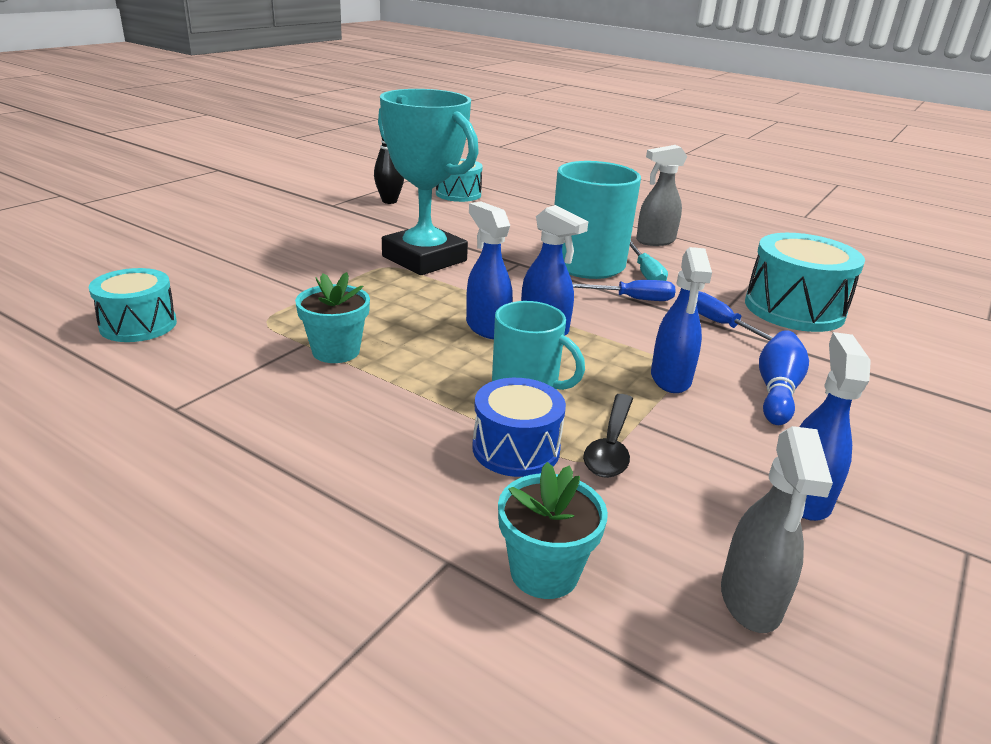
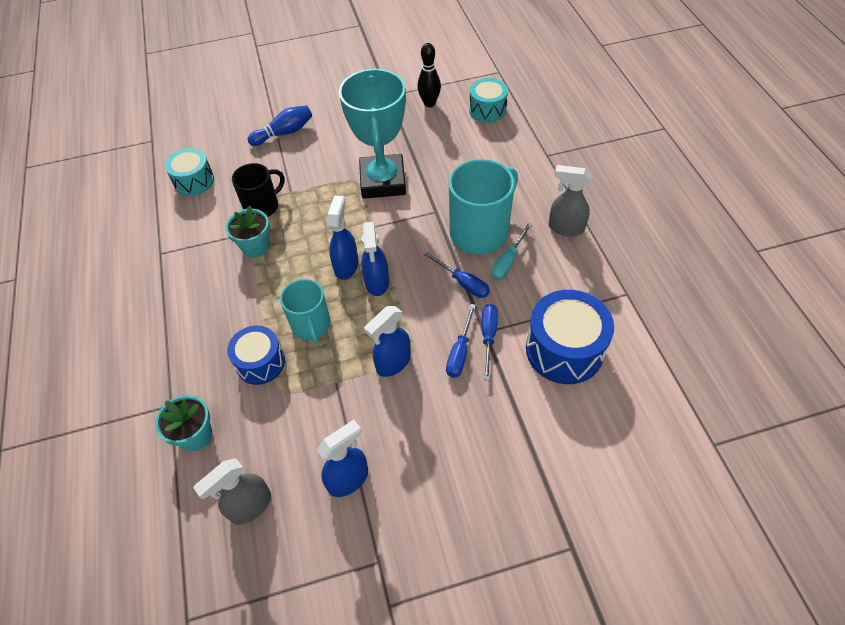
camera: 45 degrees right, 25 degrees up
(291, 316) = (262, 206): none -> black mug
(611, 446) = (303, 388): black spoon -> none
(717, 345) = (460, 352): none -> blue screwdriver
(777, 391) = (441, 408): blue bowling pin -> blue bowling pin (284, 133)
(794, 309) = (564, 350): turquoise drum -> blue drum

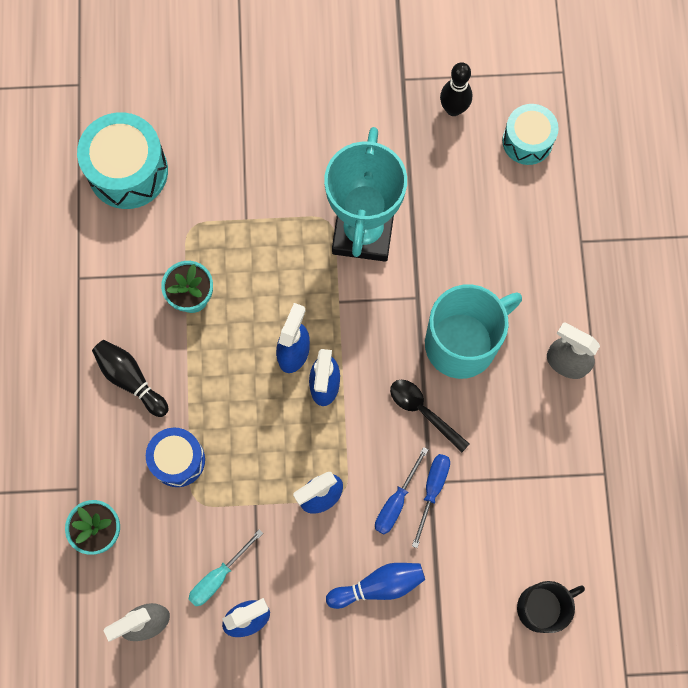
camera: 10 degrees right, 20 degrees up
(194, 181) = (128, 171): turquoise drum -> turquoise drum, size x1.57
(211, 312) = (130, 379): none -> black bowling pin
(262, 206) = (208, 235): black mug -> black mug (542, 607)
(284, 133) = (252, 115): blue bowling pin -> blue bowling pin (379, 586)
(311, 325) = (240, 425): turquoise mug -> none
(463, 283) = (423, 411): blue screwdriver -> black spoon
(507, 262) = (482, 394): turquoise screwdriver -> turquoise screwdriver (218, 576)
(564, 350) = (510, 527): blue drum -> none

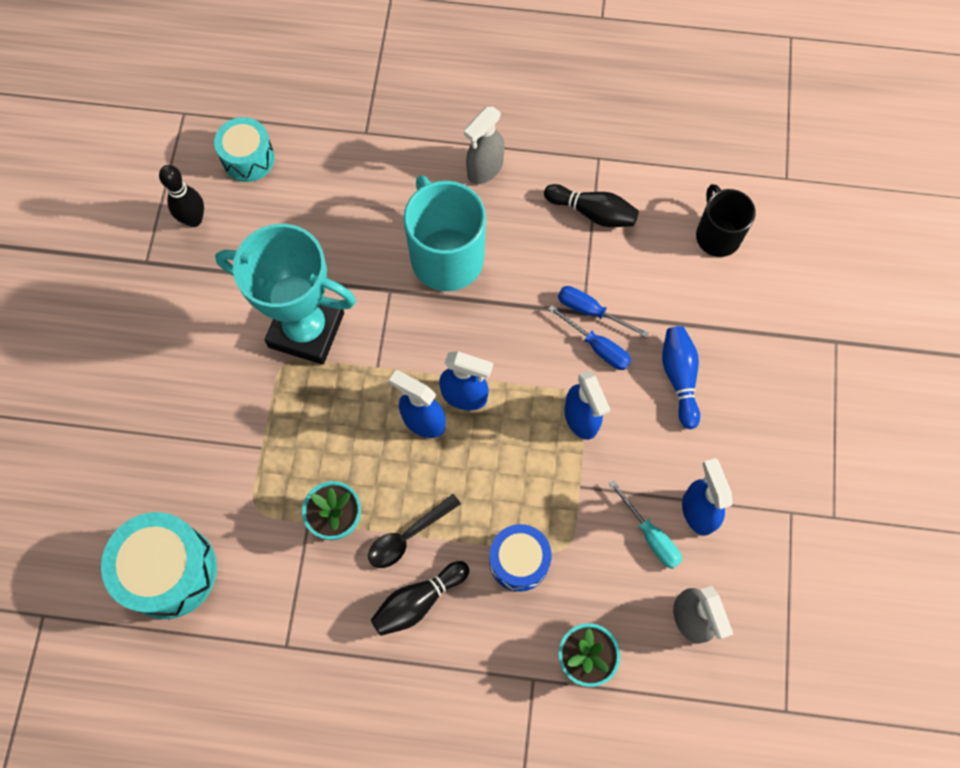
camera: 80 degrees left, 5 degrees down
(423, 411) = (510, 305): black spoon -> black spoon (408, 536)
(540, 477) = (592, 213): none -> black bowling pin

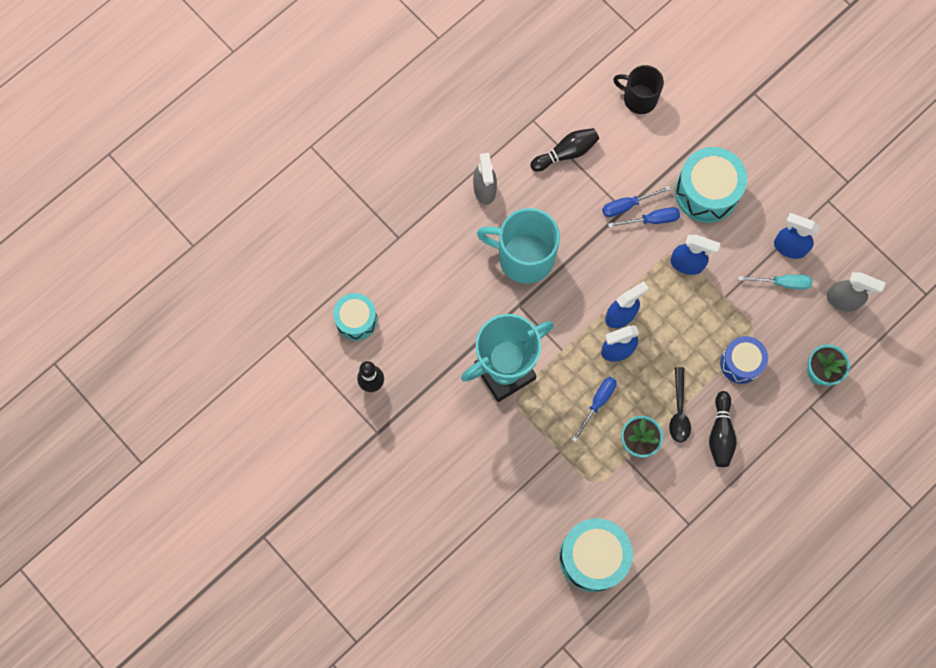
camera: 50 degrees left, 5 degrees up
(347, 445) = (597, 403): none -> blue screwdriver
(679, 378) = (706, 192): blue bowling pin -> turquoise drum

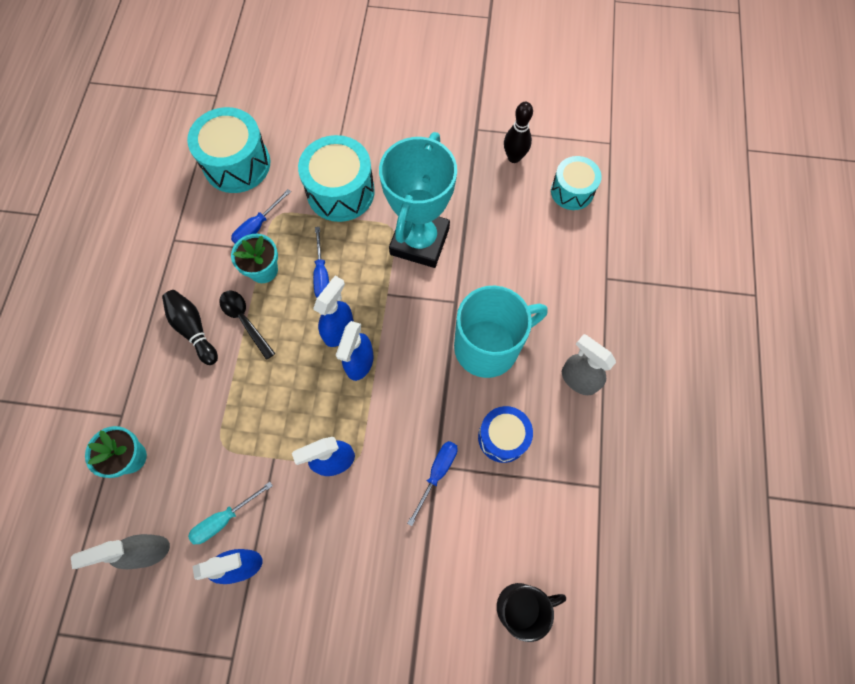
camera: 140 degrees right, 5 degrees down
(566, 153) = (539, 479): black bowling pin -> none
(652, 220) = (401, 478): blue screwdriver -> blue screwdriver (257, 227)
(706, 192) = (369, 556): turquoise drum -> turquoise drum (340, 192)
(741, 363) = (215, 406): blue drum -> blue drum (502, 437)

